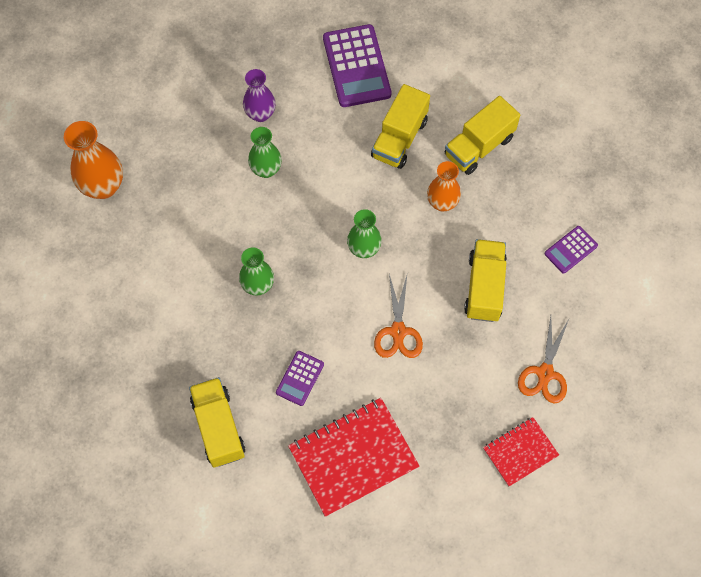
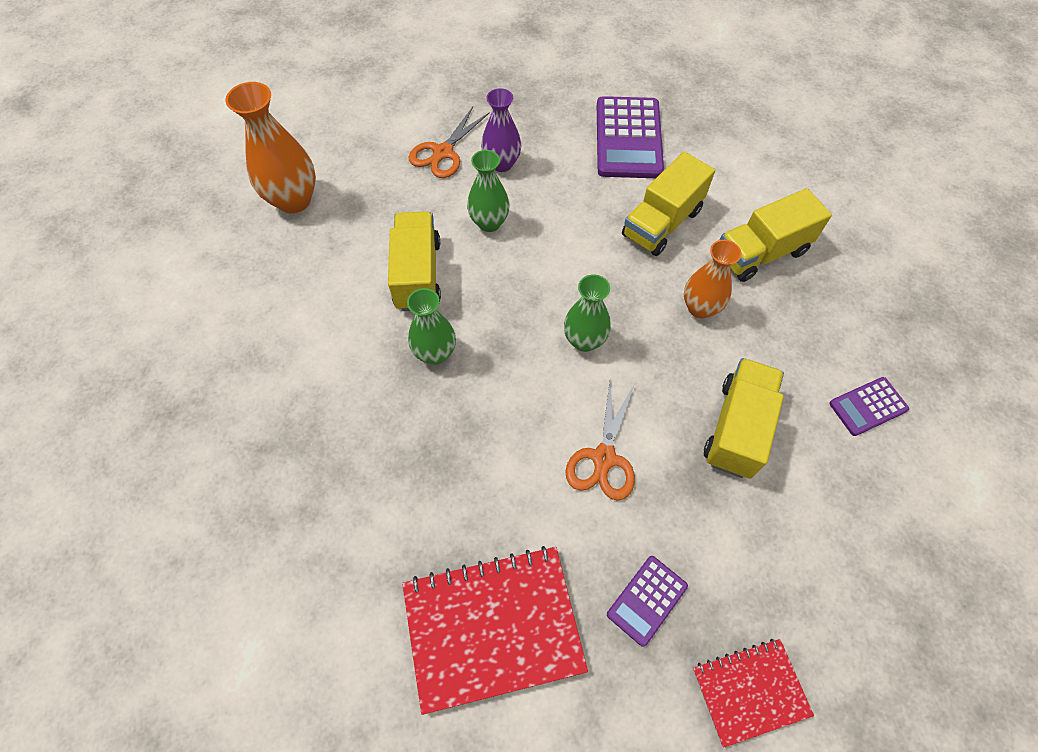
camera: 15 degrees right, 5 degrees down
(218, 427) = (318, 528): yellow truck -> yellow truck (418, 274)
(300, 378) = (451, 488): purple calculator -> purple calculator (647, 600)
(545, 373) = (807, 574): orange scissors -> orange scissors (443, 152)

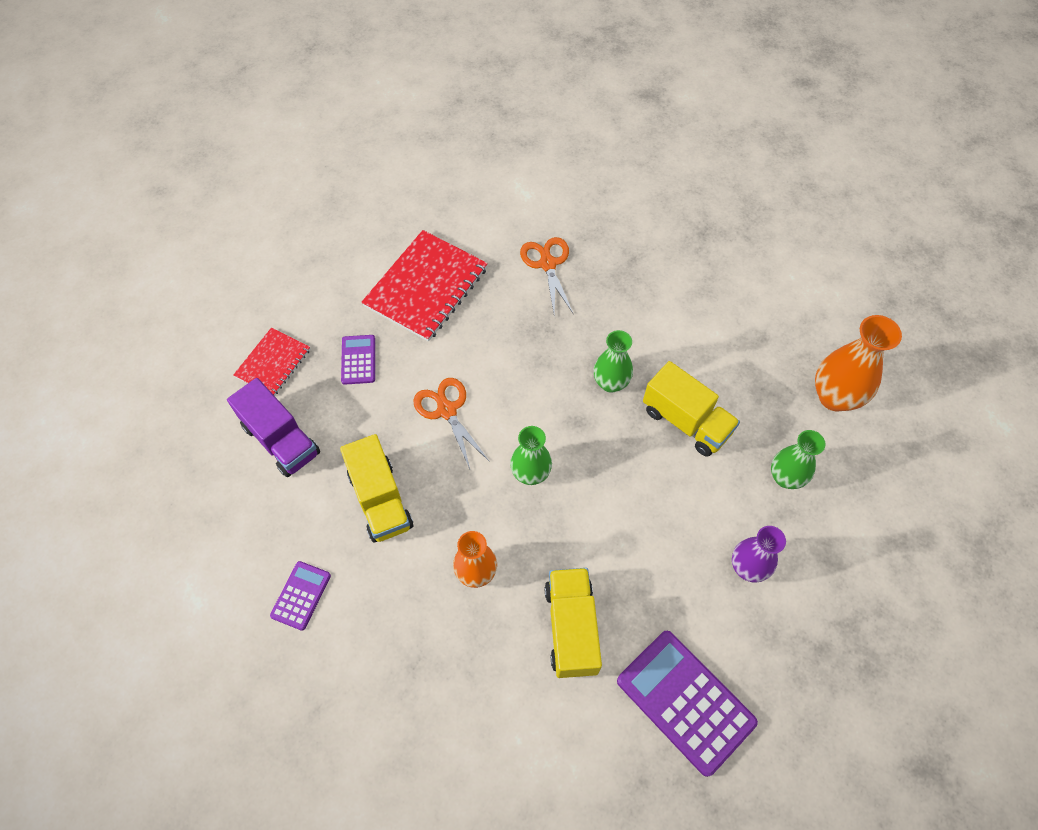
camera: 135 degrees right, 0 degrees up
(443, 152) = (801, 535): orange scissors -> orange scissors (547, 264)
(489, 223) = (691, 504): green vase -> green vase (785, 477)
(761, 253) = (471, 672): yellow truck -> none
(799, 577) = (281, 440): none -> purple truck

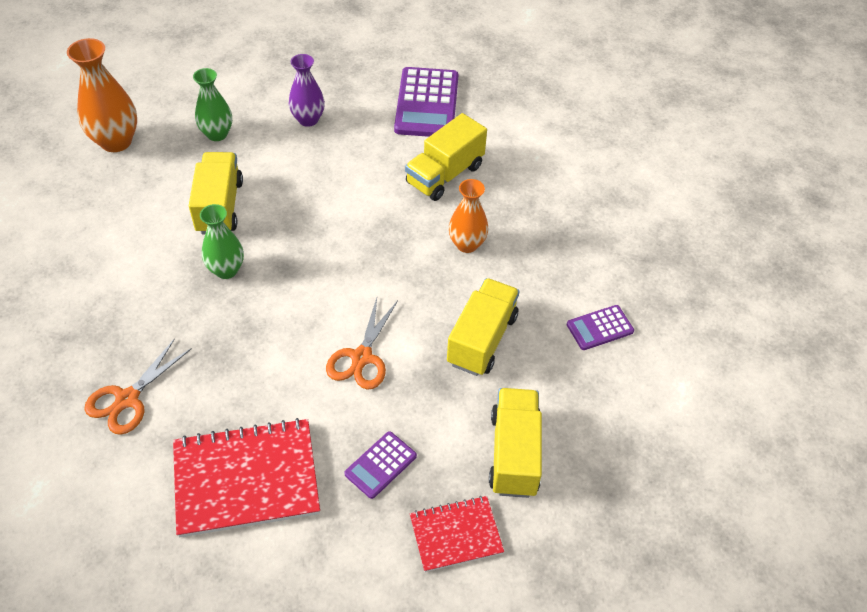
camera: 135 degrees left, 10 degrees down
(281, 440) = (514, 453): purple truck -> yellow truck
(530, 473) = (360, 266): green vase -> none

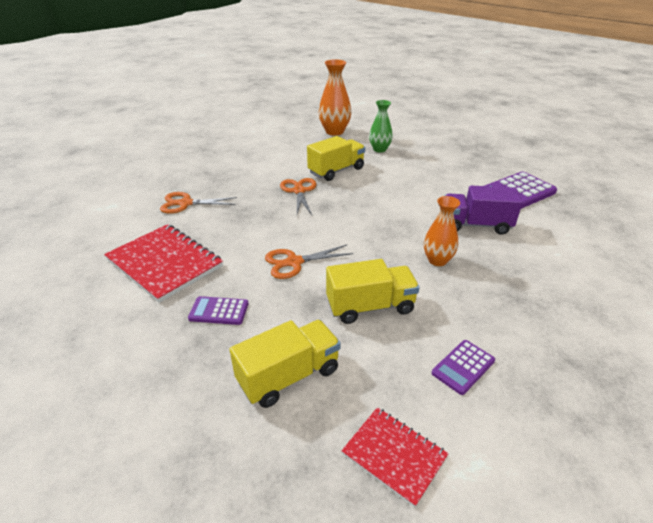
camera: 55 degrees right, 15 degrees down
(226, 270) = (299, 191): green vase -> orange scissors
(308, 119) = (432, 166): purple vase -> none
(445, 175) = (475, 225): yellow truck -> purple truck
(456, 535) = (188, 379): red notebook -> red notebook (394, 455)
(600, 328) = (463, 367): purple calculator -> purple calculator turned 75 degrees counterclockwise

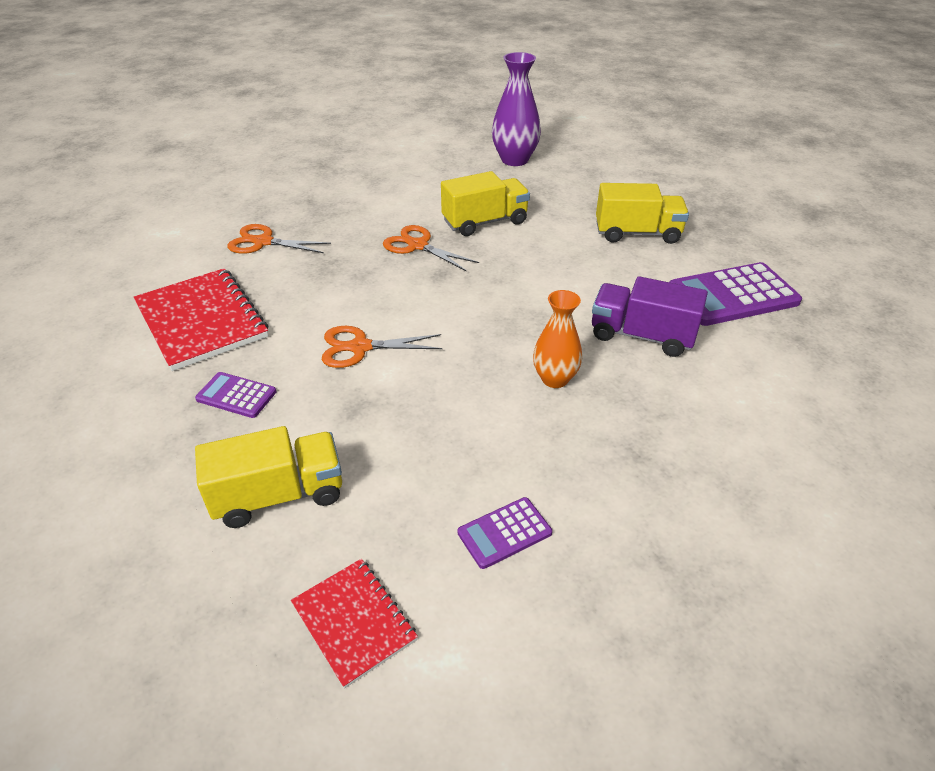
camera: 15 degrees right, 5 degrees up
(299, 191) = (418, 246): orange scissors -> orange scissors turned 60 degrees counterclockwise
(334, 131) = (514, 160): orange vase -> purple vase
(370, 306) = (426, 426): yellow truck -> yellow truck (637, 233)
(379, 149) = (565, 197): green vase -> none

